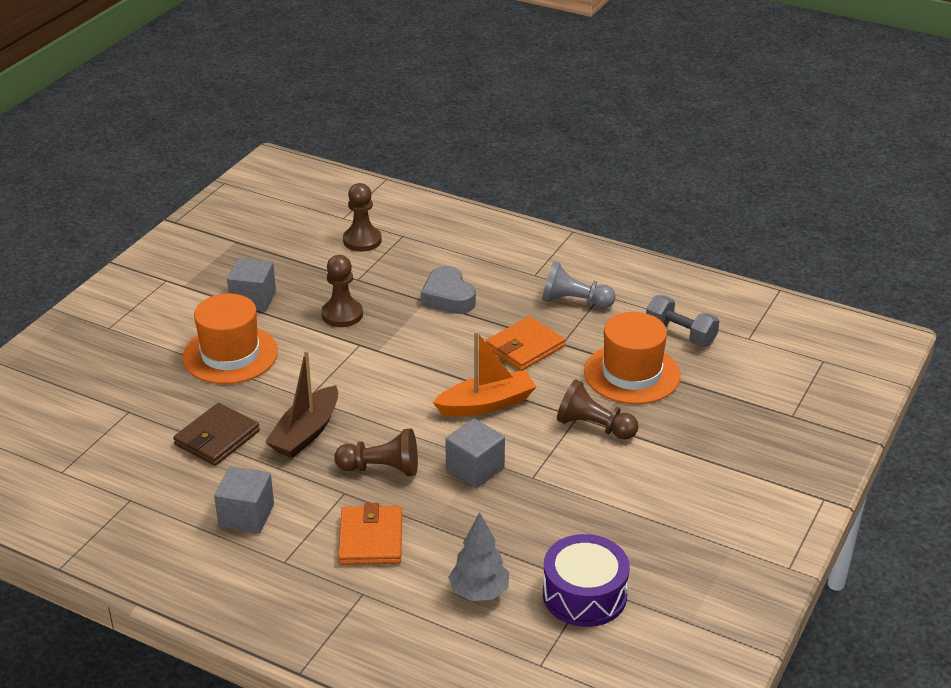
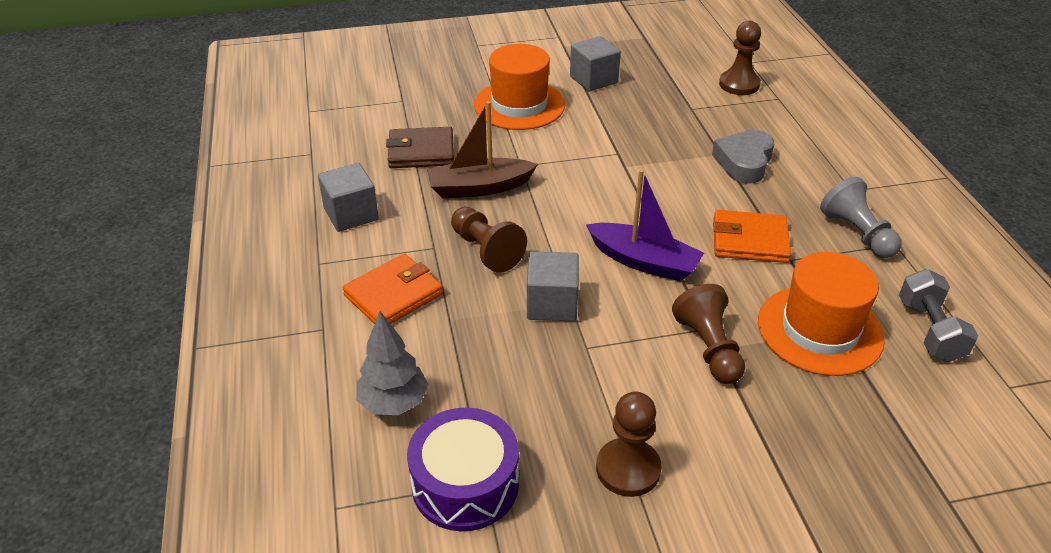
camera: 50 degrees right, 5 degrees up
(342, 314) = (639, 125): brown pawn -> brown pawn (628, 469)
(486, 404) = (644, 261): orange boat -> purple boat

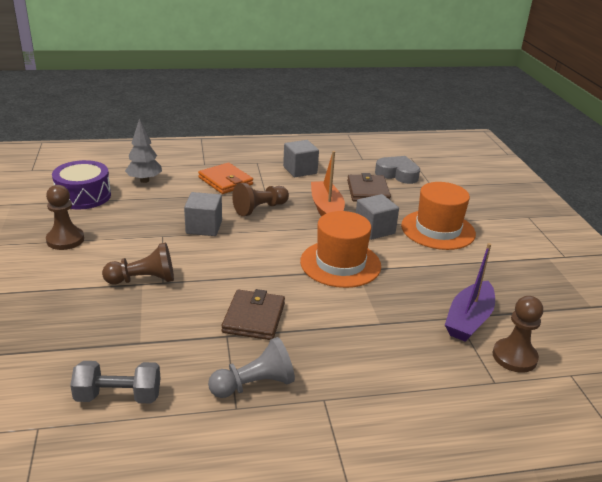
camera: 90 degrees right, 10 degrees down
(479, 188) = (326, 209): brown boat -> orange boat
(593, 79) = (491, 267): grey cube -> grey cube (374, 229)
(644, 261) = (237, 265): purple boat -> purple boat (469, 320)
(744, 162) = (367, 334): grey heart -> grey heart (397, 174)
(749, 240) = (254, 318): orange wallet -> brown wallet
(819, 330) = (142, 333): orange hat -> orange hat (340, 264)

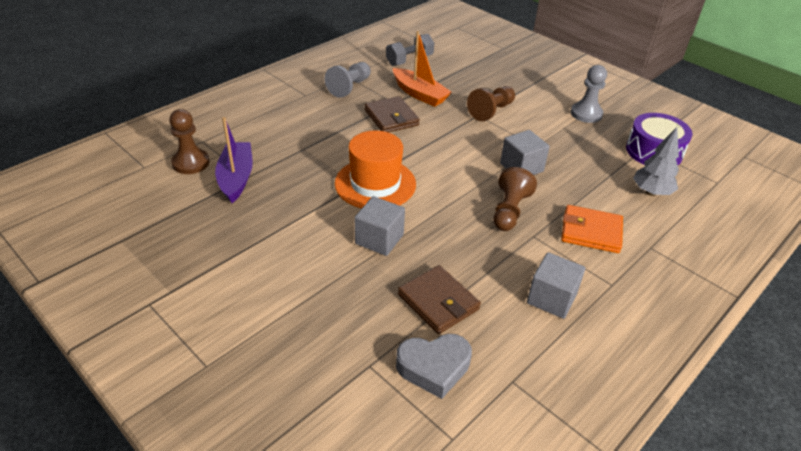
camera: 145 degrees right, 10 degrees up
(65, 240) = (586, 114): brown pawn -> grey pawn
(326, 209) = (451, 244): orange boat -> orange boat (419, 94)
(438, 230) = (313, 273): orange hat -> none

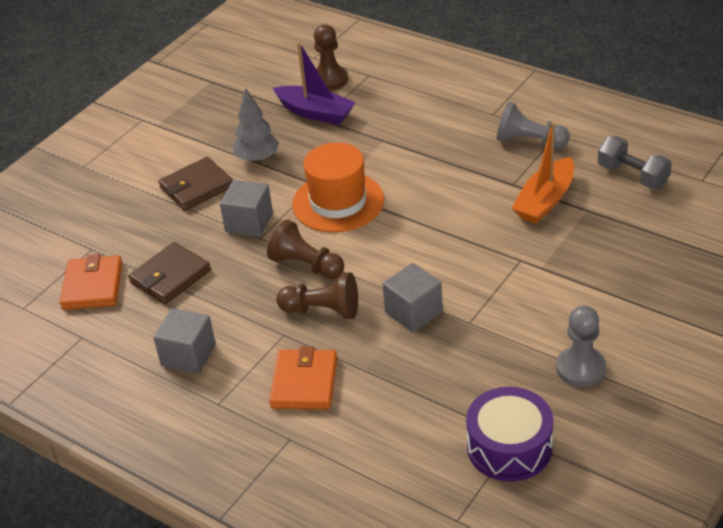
camera: 85 degrees right, 0 degrees up
(236, 178) = (315, 112): purple boat -> purple boat turned 45 degrees clockwise
(391, 118) = (475, 188): brown wallet -> brown wallet (196, 187)
(434, 367) = (93, 286): grey heart -> orange wallet
(491, 111) = (536, 270): brown pawn -> brown pawn (306, 265)
(651, 192) = (404, 441): grey tree -> grey tree (257, 159)

